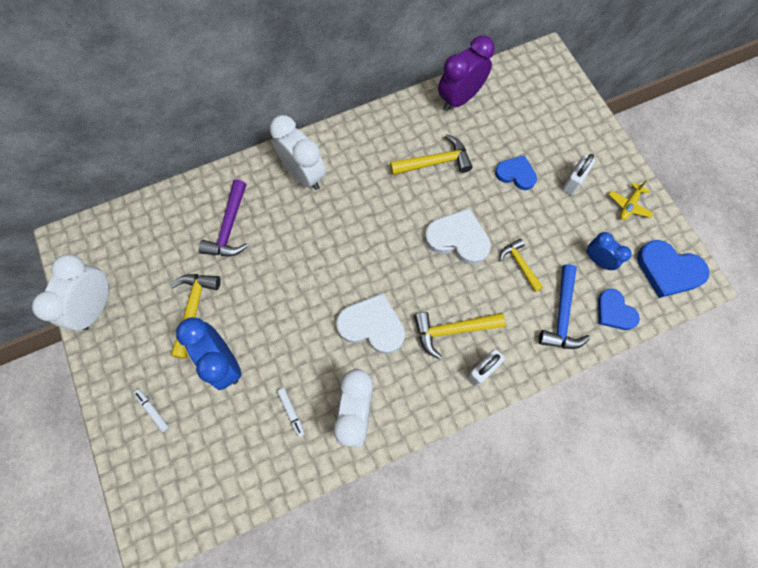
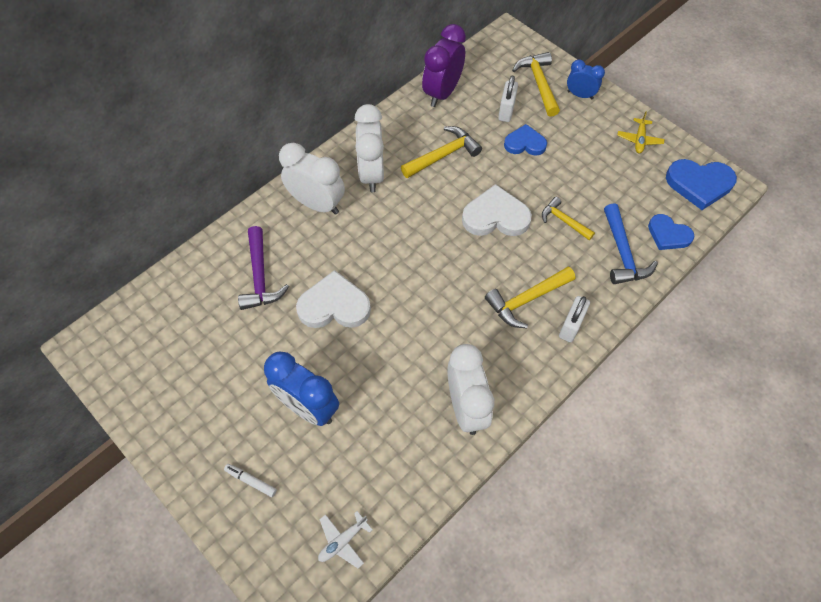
camera: 20 degrees left, 10 degrees down
(96, 306) = (145, 399): white clock -> white clock (372, 174)
(193, 309) = (254, 366): yellow hammer -> yellow hammer (538, 83)
(206, 492) = (343, 541): none -> white plane
(291, 412) = (400, 430): white marker -> none
(372, 325) = (446, 321): white heart -> white heart (334, 305)
(573, 182) = (580, 134): white padlock -> white padlock (506, 111)
(597, 260) = (633, 195): blue clock -> blue clock (580, 95)

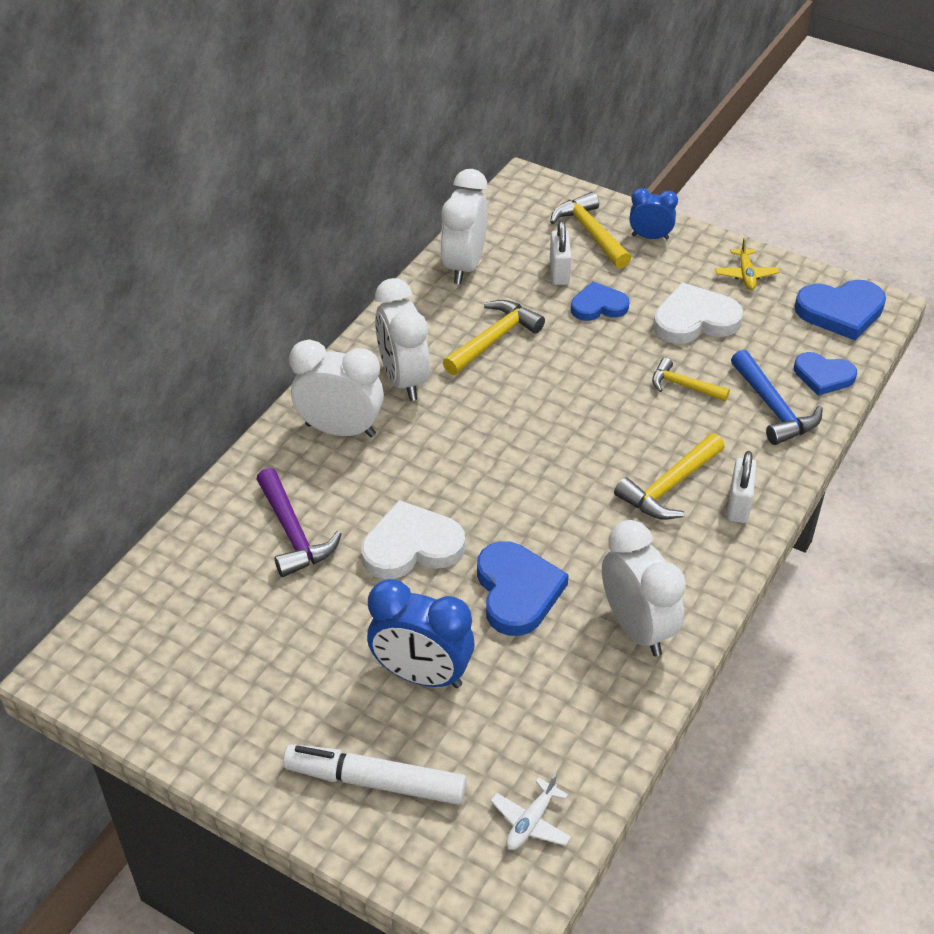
camera: 15 degrees left, 15 degrees down
(251, 481) = (375, 781): white marker -> white marker, size x2.18
(393, 358) = (517, 591): none -> blue heart
(442, 93) = (464, 266): purple clock -> white clock
(495, 216) = (592, 398): white heart -> white heart (694, 320)

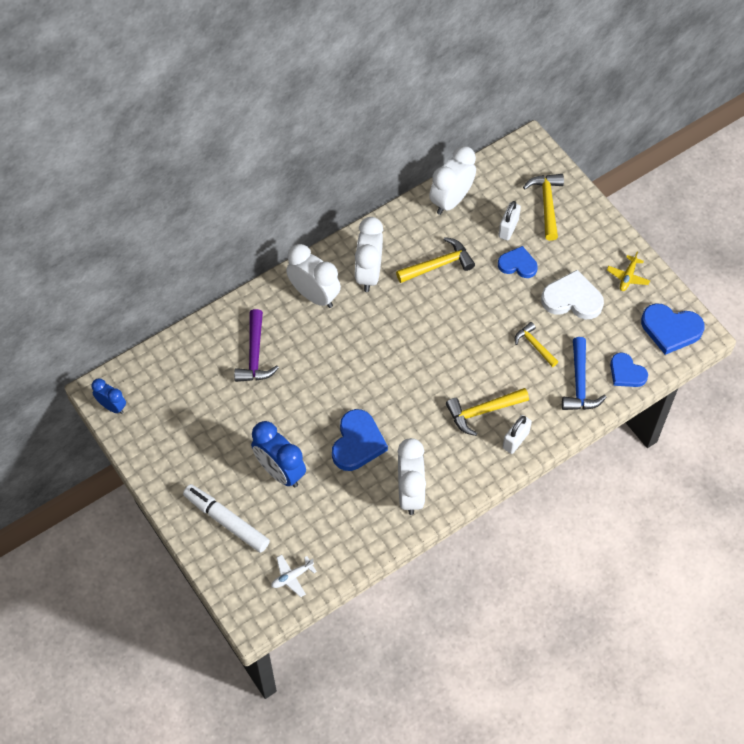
camera: 25 degrees right, 15 degrees up
(411, 546) = (315, 390): white heart -> none
(650, 237) = (584, 222): blue clock -> blue clock (112, 406)

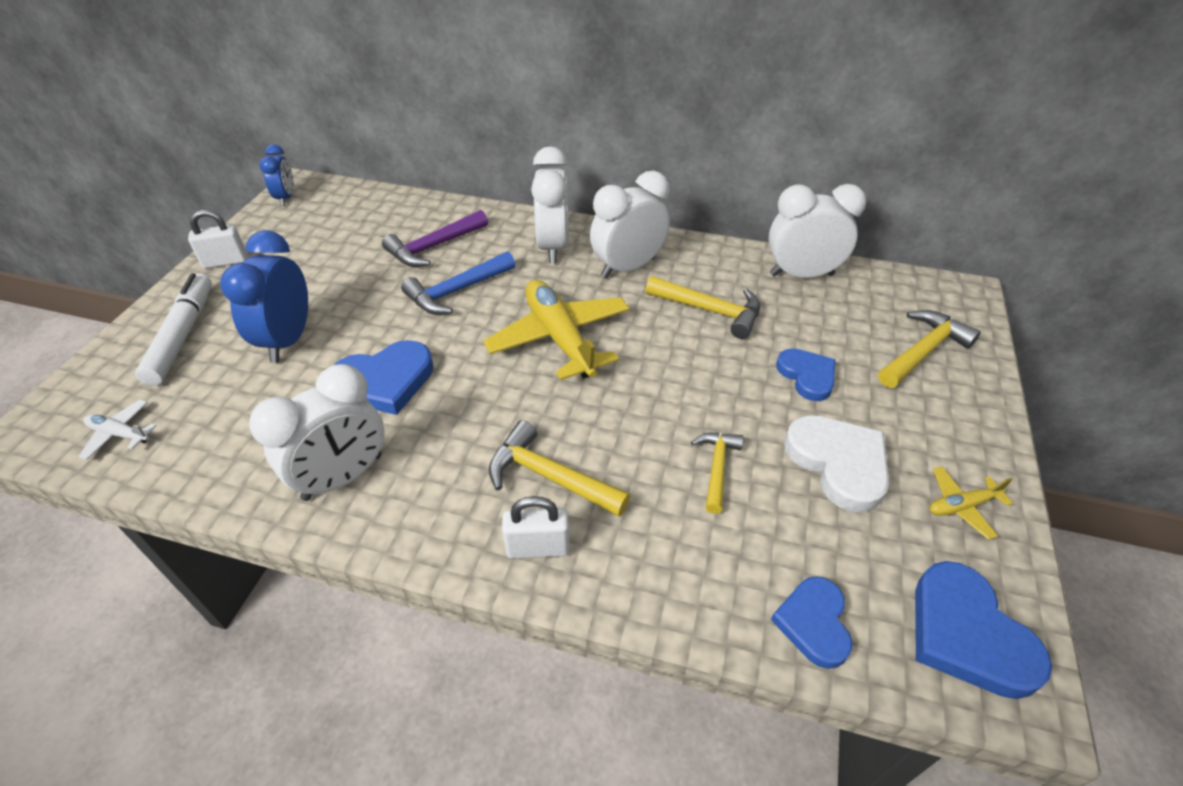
camera: 50 degrees right, 15 degrees down
(396, 346) = (560, 338): none -> yellow plane
(508, 228) = (840, 338): white padlock -> white padlock (225, 262)
(579, 383) = (720, 567): blue hammer -> blue hammer (456, 291)

